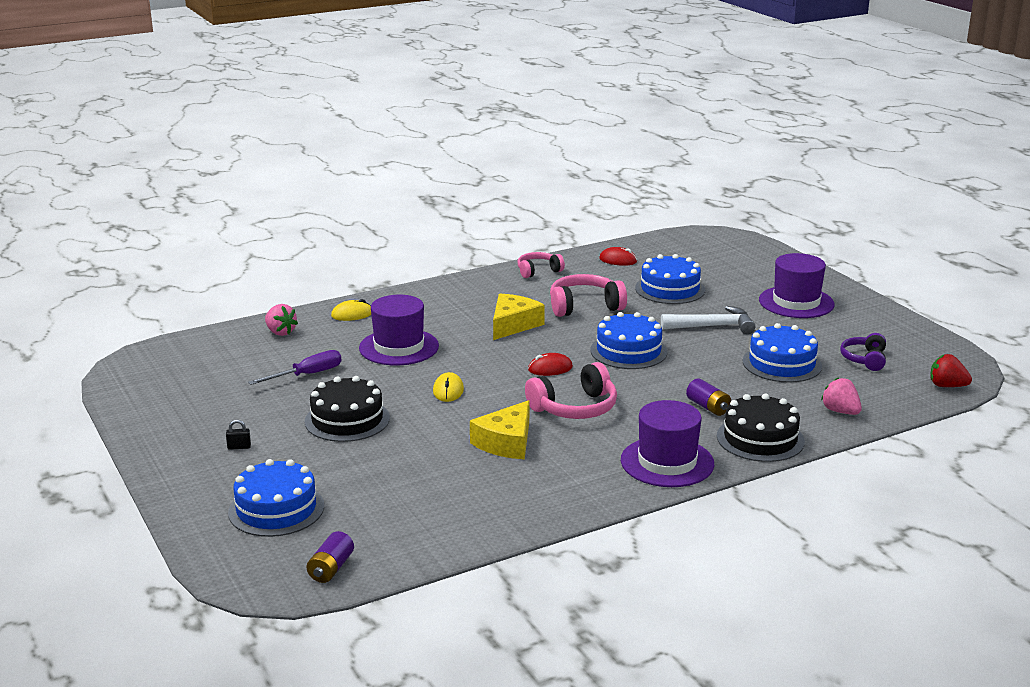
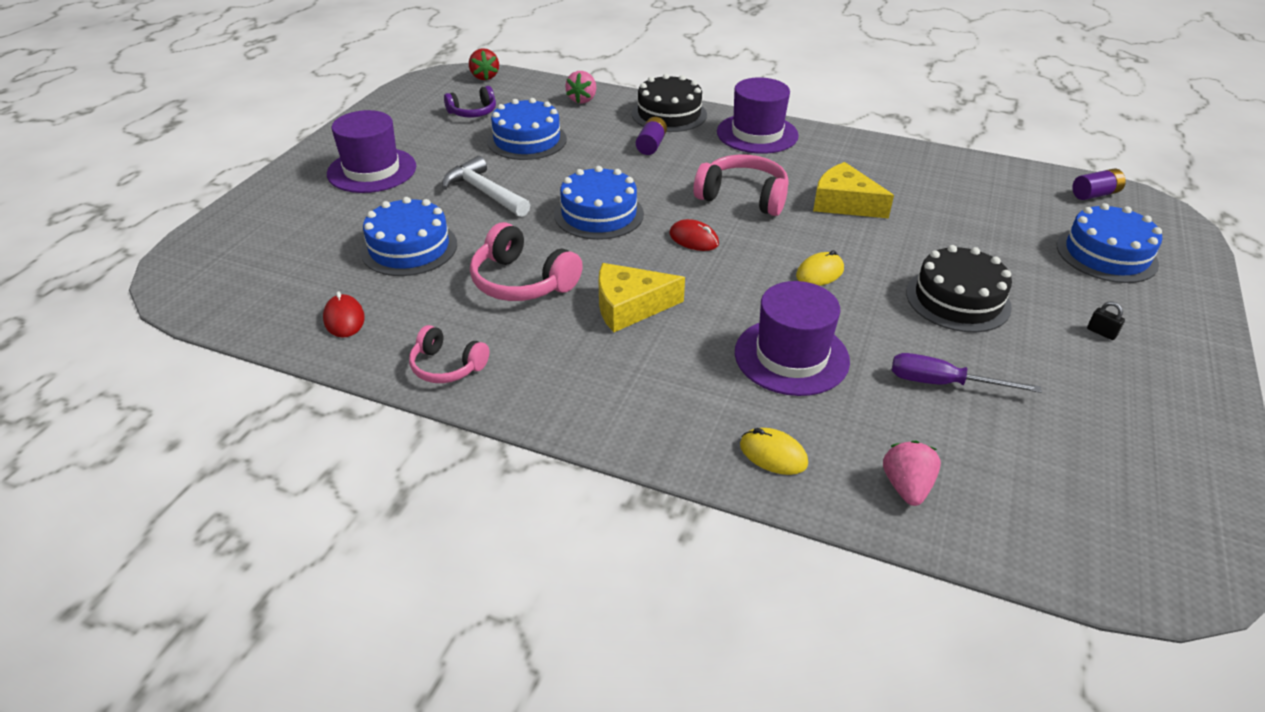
camera: 130 degrees left, 15 degrees up
(506, 442) = (844, 203): yellow cheese -> yellow cheese turned 135 degrees counterclockwise

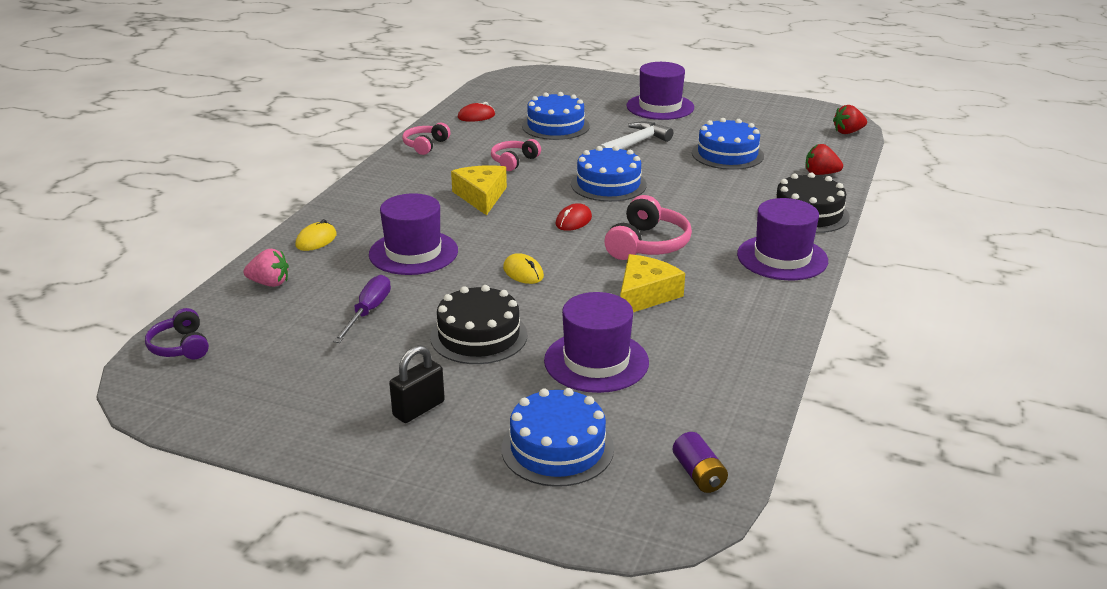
camera: 90 degrees right, 10 degrees down
(473, 112) = (771, 132): purple headphones -> purple headphones (180, 346)
(522, 282) = (514, 161): pink headphones -> pink headphones, size x0.64
(582, 100) = (820, 174): pink strawberry -> red strawberry
(651, 145) = (736, 205): purple battery -> none
(969, 232) = (596, 361): none -> purple hat
(1101, 332) = (419, 409): black padlock -> black padlock, size x1.93

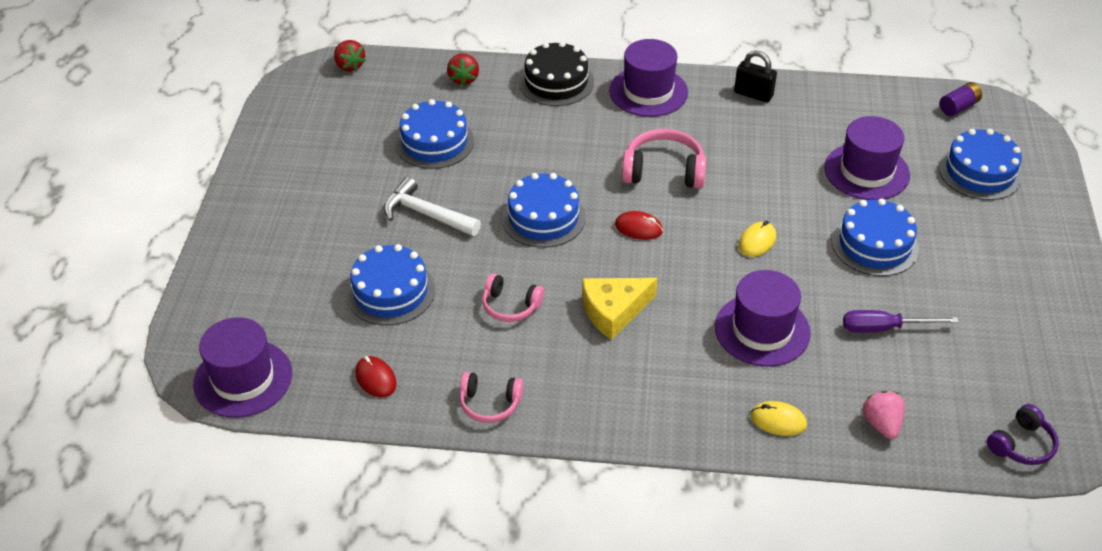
camera: 105 degrees left, 15 degrees up
(419, 409) = (990, 253): black padlock -> black padlock (753, 94)
(479, 336) = (875, 245): black cake -> blue cake
(645, 295) = (753, 160): yellow cheese -> none
(660, 107) = (303, 210): purple hat -> purple hat (243, 379)

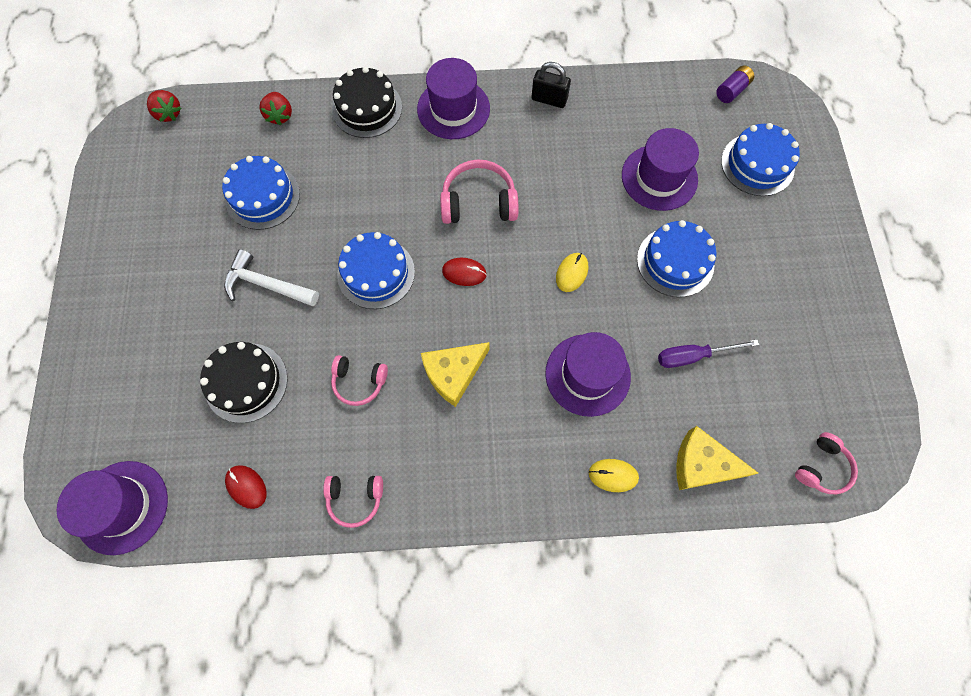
camera: 10 degrees left, 25 degrees up
(390, 292) = (246, 382): blue cake -> black cake
(881, 424) = (702, 464): pink strawberry -> yellow cheese
(1021, 445) = (822, 467): purple headphones -> pink headphones

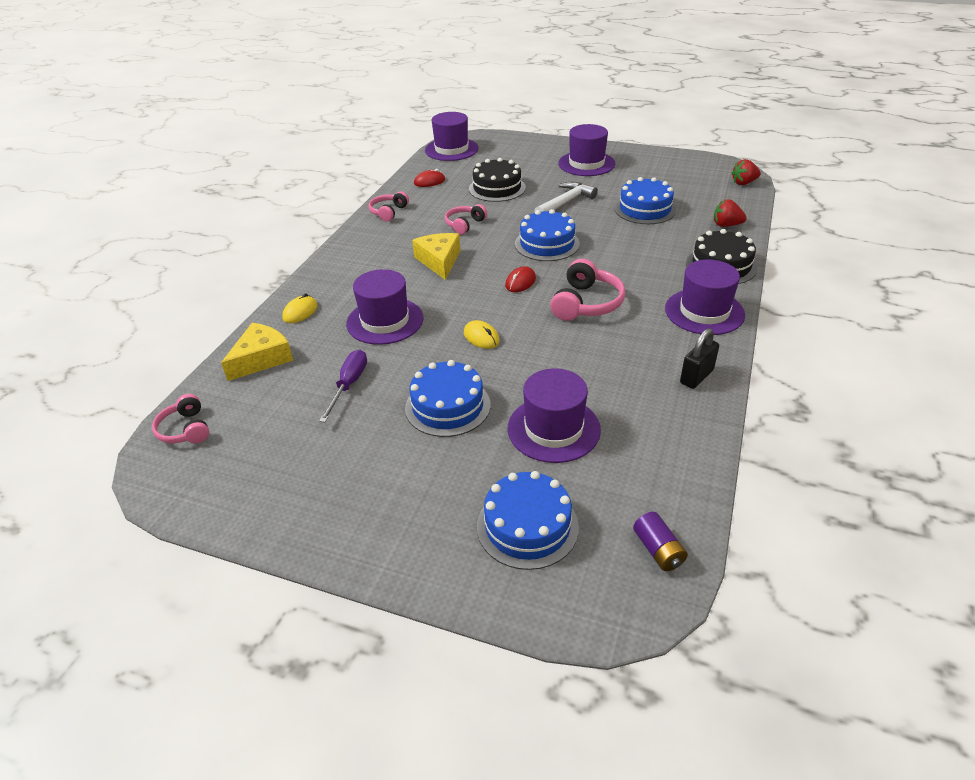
camera: 115 degrees right, 30 degrees down
(143, 294) = (586, 164): none -> purple hat

